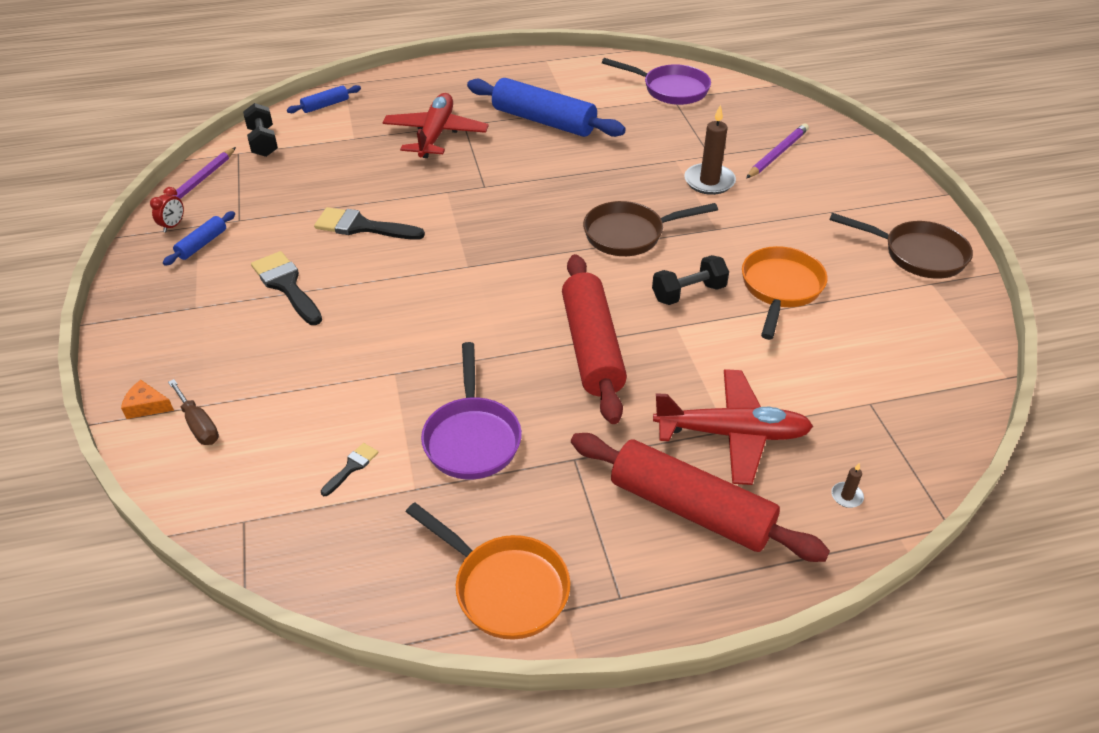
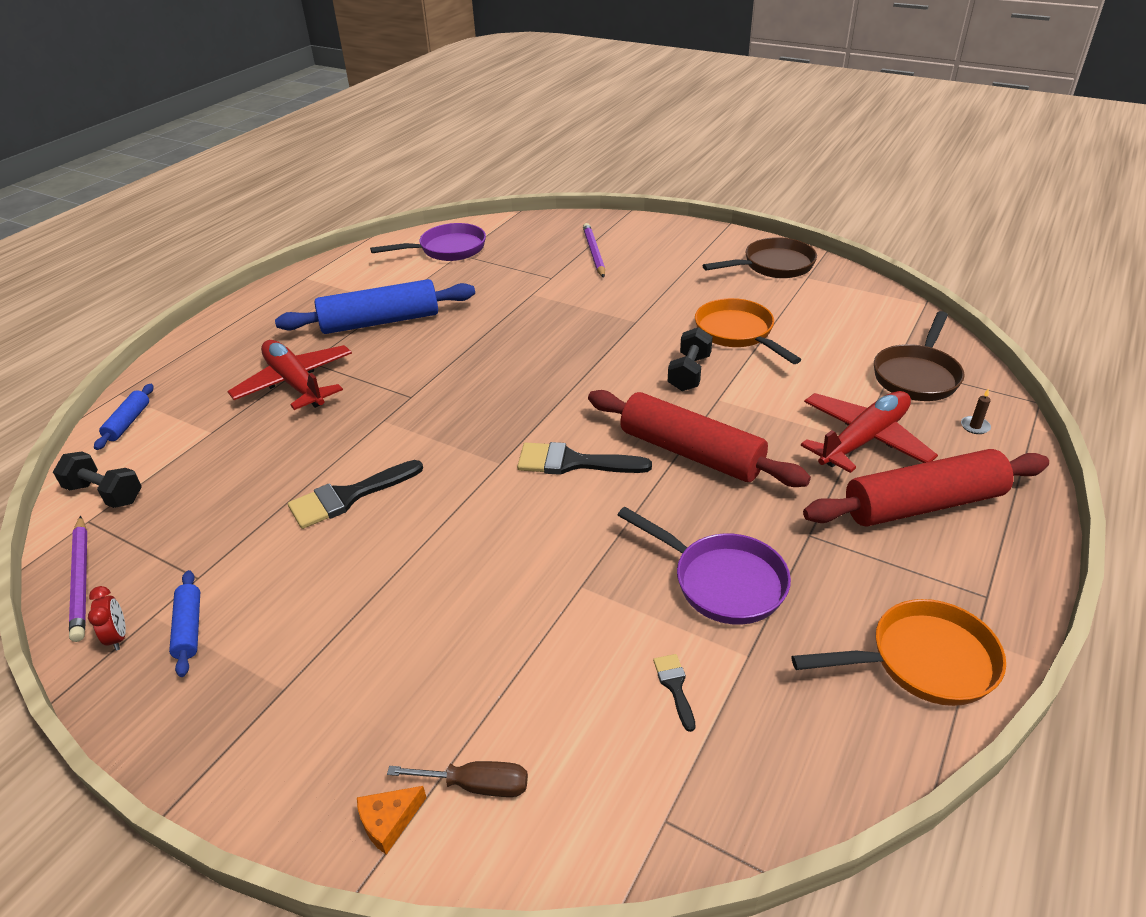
camera: 45 degrees left, 5 degrees down
(286, 285) = (355, 595): black brush -> black brush (573, 462)
(629, 234) = (585, 361): brown pan -> brown pan (917, 376)
(709, 181) = (579, 294): brown candle -> none

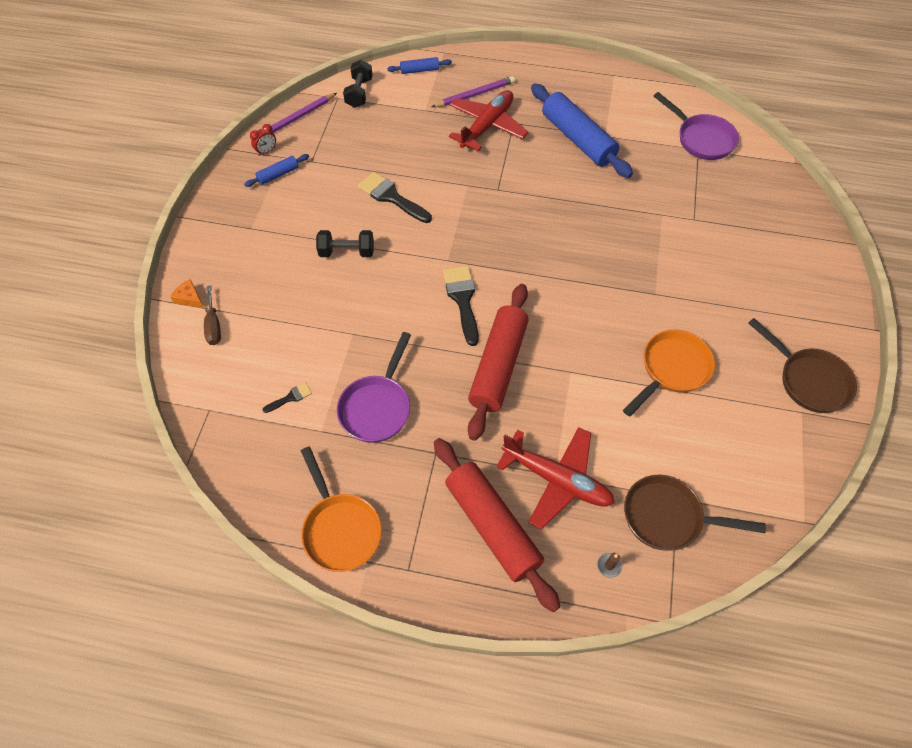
camera: 70 degrees right, 20 degrees up
(594, 253) = (752, 237): purple pencil -> purple pencil (475, 95)
(689, 373) = (597, 346): black dumbbell -> black dumbbell (347, 252)

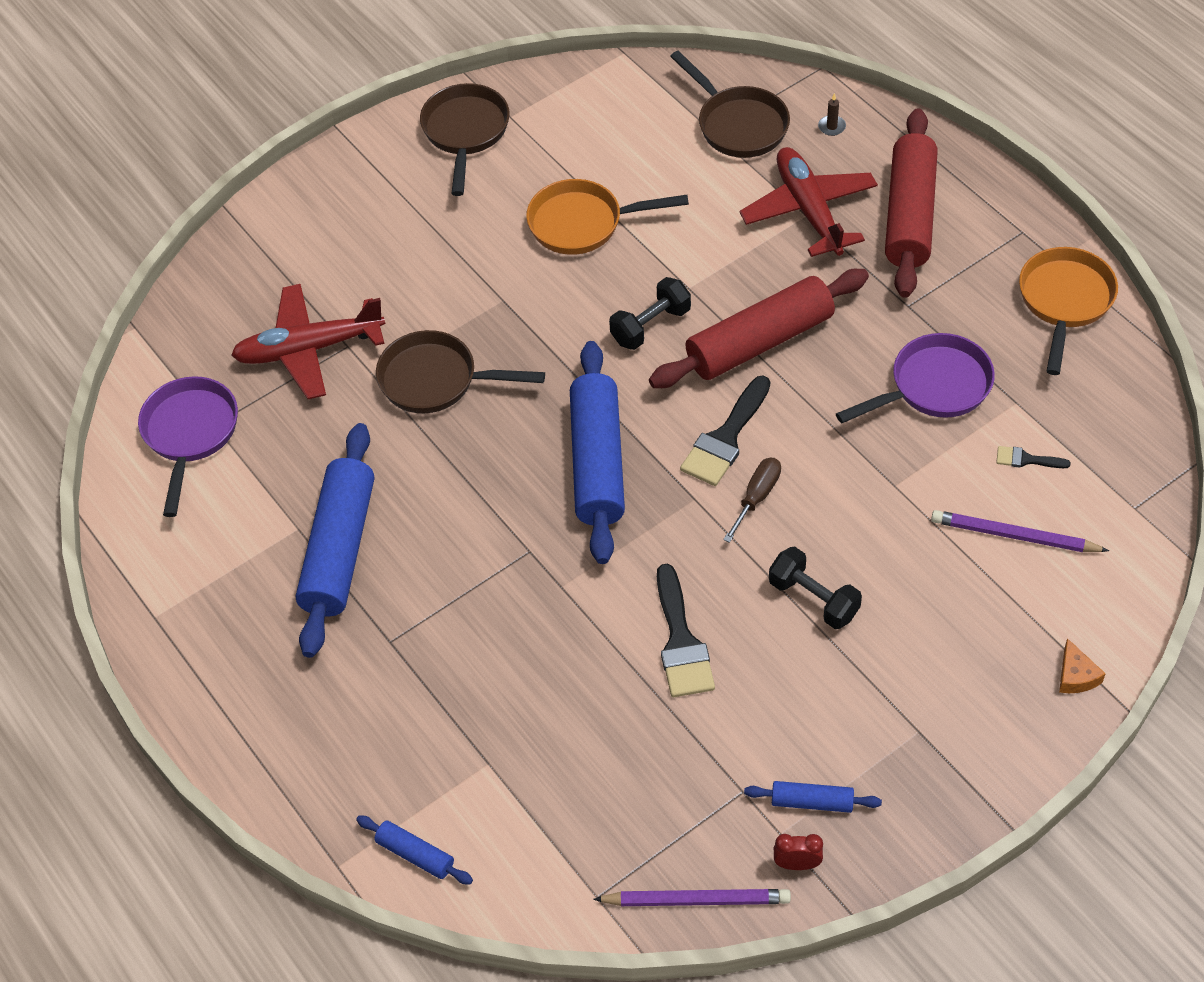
camera: 135 degrees left, 5 degrees down
(213, 325) = (1066, 612): brown screwdriver -> brown screwdriver (757, 497)
(359, 93) = (554, 879): black dumbbell -> black dumbbell (650, 326)
(475, 95) = (386, 735): purple pencil -> purple pencil (1014, 536)
(487, 126) = (432, 663): red plane -> red plane (308, 349)
(512, 246) = (597, 462): none -> blue rolling pin
(632, 232) = (436, 380): none -> brown pan

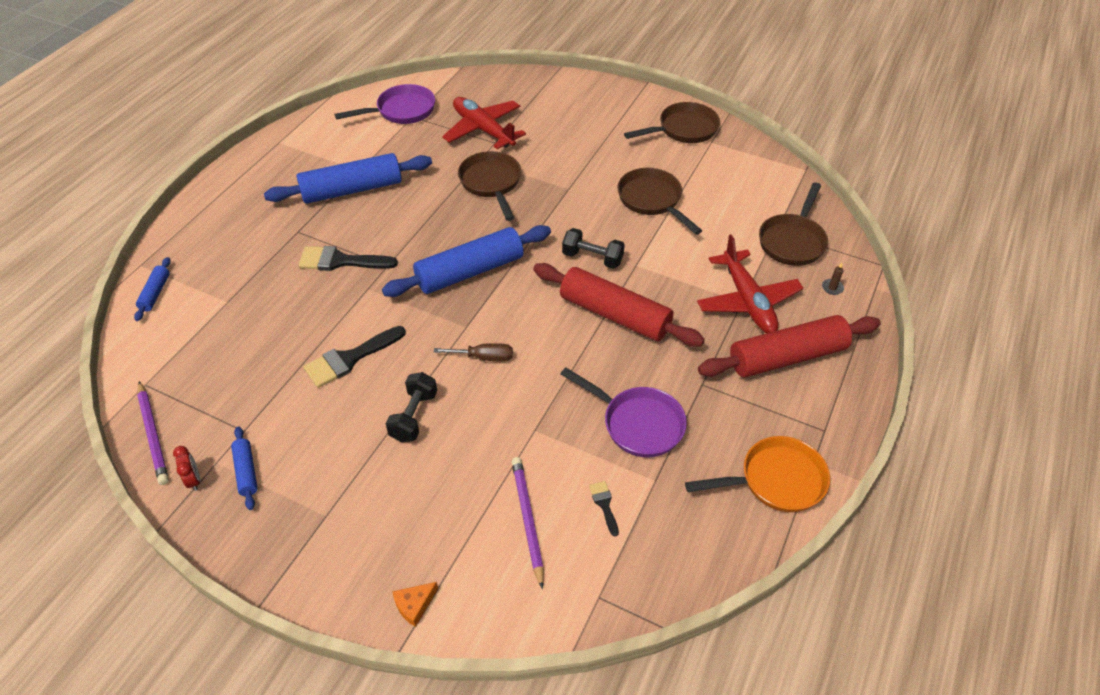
camera: 60 degrees right, 5 degrees down
(583, 223) = (652, 200): orange pan -> brown pan
(725, 438) = (523, 325): black brush -> black brush (341, 261)
(809, 210) = (747, 301): red plane -> red plane turned 120 degrees clockwise

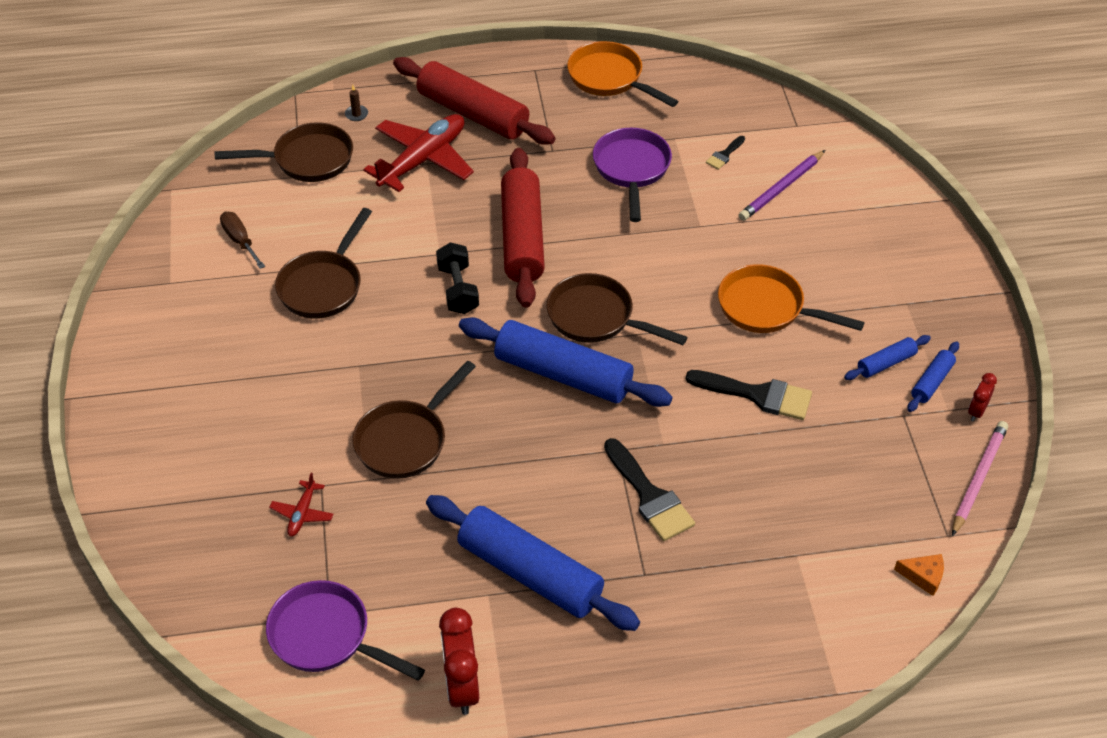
camera: 125 degrees left, 0 degrees up
(153, 434) = (978, 479): purple pencil -> pink pencil
(155, 293) = (853, 635): blue rolling pin -> blue rolling pin (886, 363)
(322, 140) = (462, 686): none -> red clock
(414, 416) = (767, 308): black dumbbell -> orange pan
(414, 605) = (907, 210): orange cheese -> orange cheese (923, 576)
(483, 129) = (302, 513): red plane -> red plane, size x0.45
(484, 357) = (659, 299): brown screwdriver -> brown screwdriver (240, 241)
(683, 129) = (160, 317): brown pan -> brown pan (596, 318)

